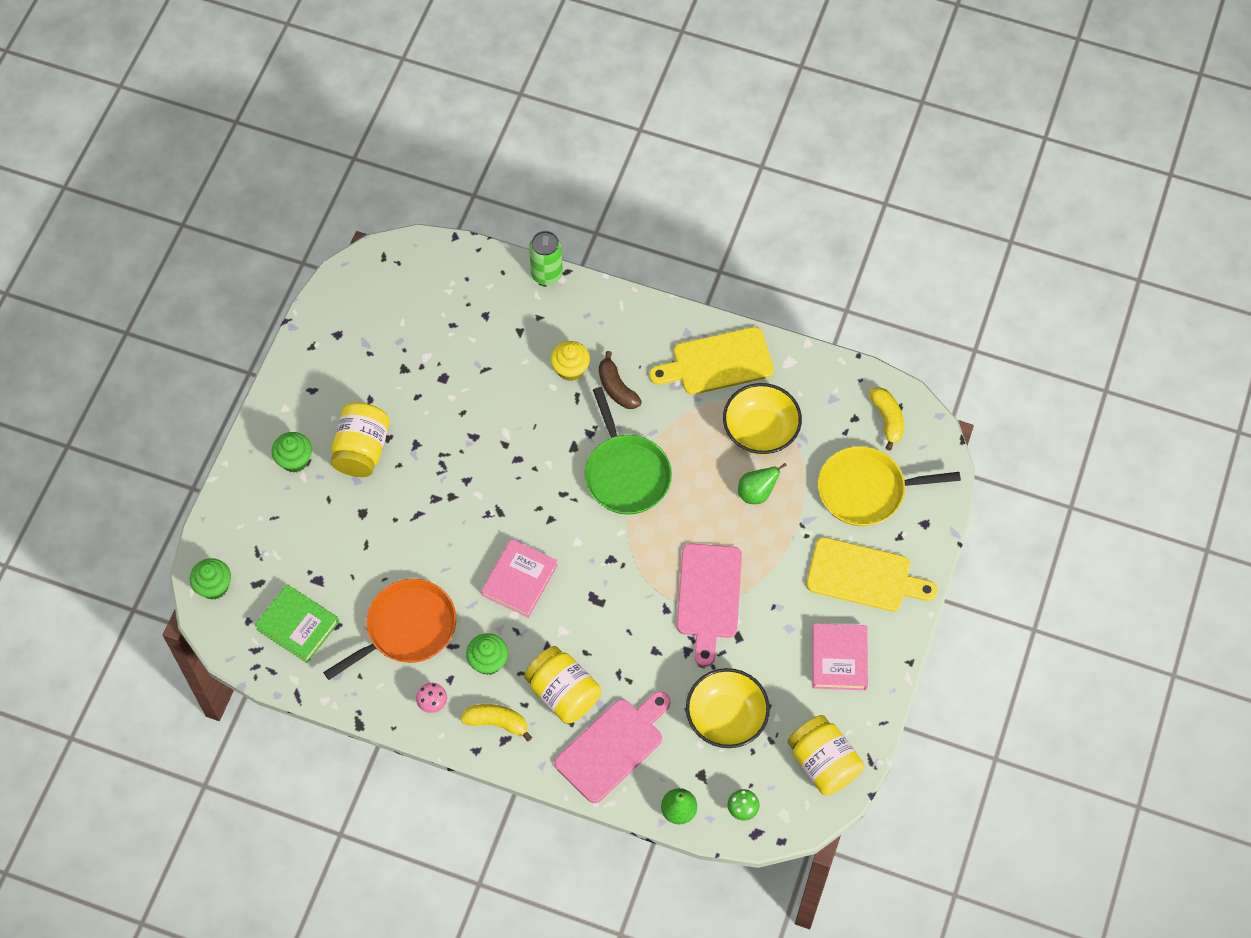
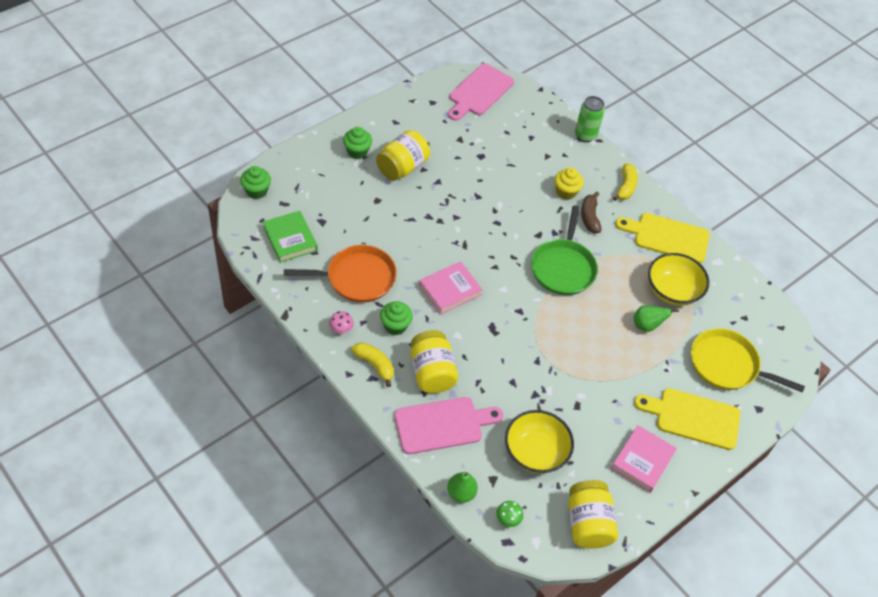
camera: 25 degrees right, 10 degrees down
(708, 596) = (572, 369): pink cutting board -> pink cutting board (479, 92)
(864, 576) = (693, 418): yellow cutting board -> yellow cutting board turned 150 degrees clockwise
(887, 419) = (768, 330): yellow banana -> yellow banana (625, 187)

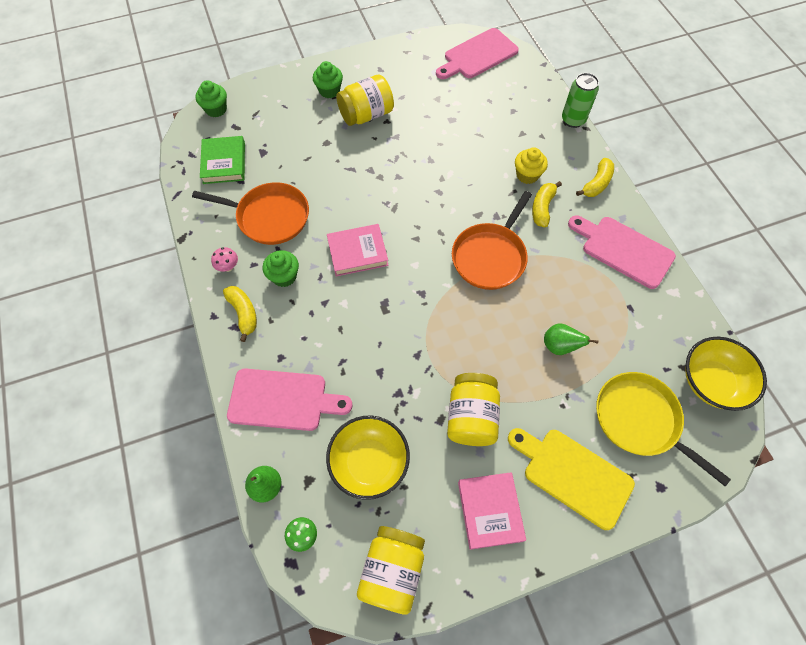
camera: 25 degrees right, 10 degrees up
(432, 372) = (298, 337): yellow jar -> yellow jar (471, 417)
(563, 267) = (490, 257): green pan -> orange pan
(589, 217) = (542, 208): brown banana -> yellow banana
(642, 460) = (490, 511): pink book -> pink book turned 60 degrees counterclockwise
(667, 237) = (623, 250): yellow cutting board -> pink cutting board
(672, 291) = (606, 313): yellow bowl -> yellow bowl (711, 382)

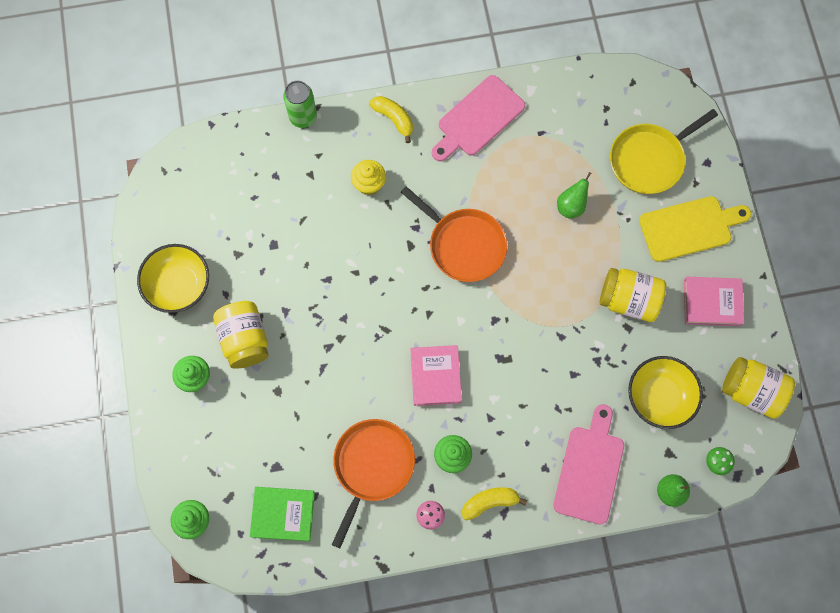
camera: 80 degrees left, 10 degrees up
(478, 55) = (179, 194): pink cutting board -> none
(542, 208) = (414, 180): yellow banana -> none
(573, 474) = (689, 228): yellow cutting board -> yellow cutting board turned 150 degrees counterclockwise
(711, 382) = (623, 90): yellow bowl -> yellow bowl (179, 285)

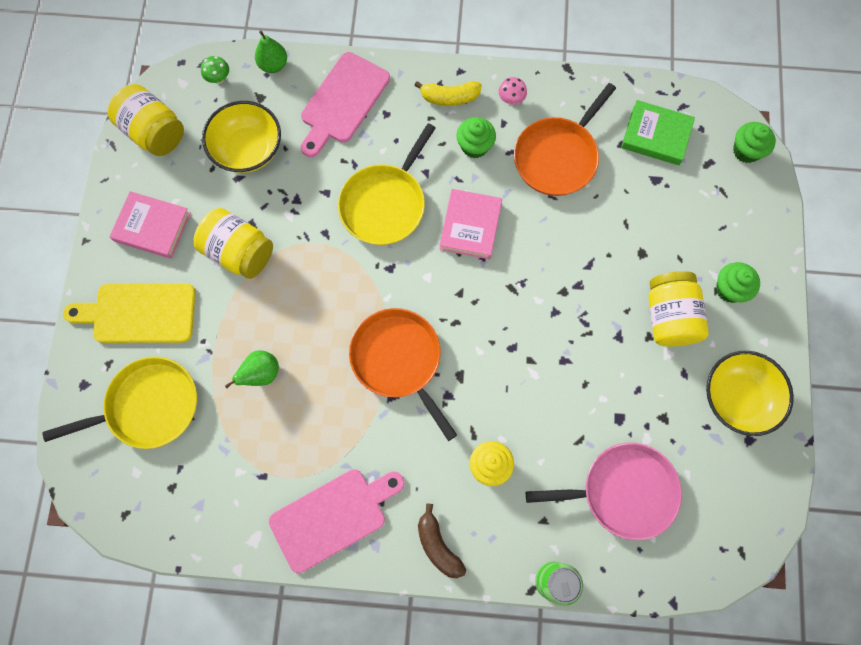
camera: 165 degrees left, 0 degrees up
(261, 191) = (623, 491): none -> pink pan
(394, 119) = (438, 545): yellow banana -> brown banana
(517, 377) = (385, 204): none -> yellow pan

